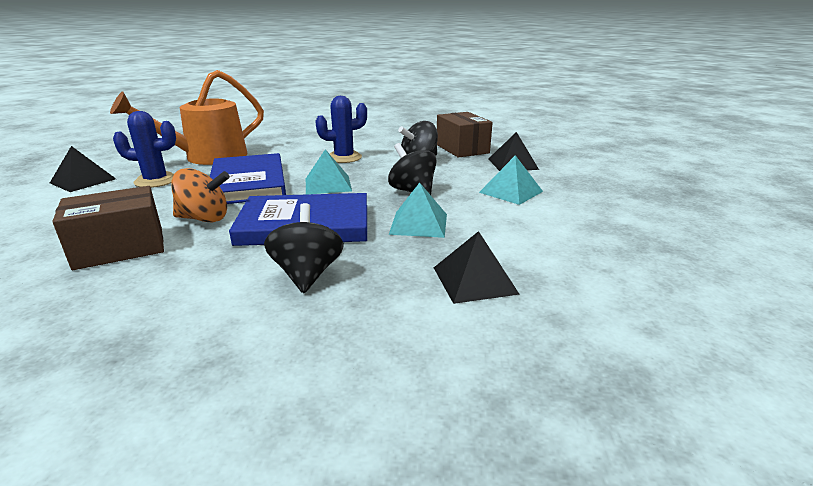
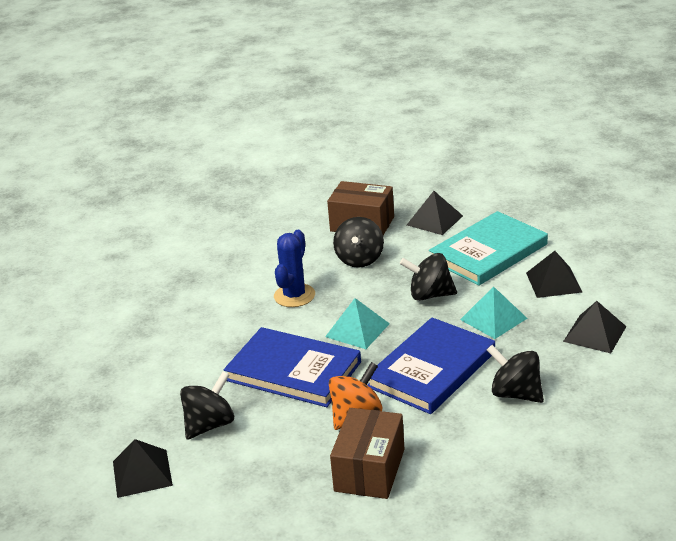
camera: 45 degrees left, 5 degrees up
(156, 181) = (210, 425): blue cactus -> black spinning top
(207, 157) = (170, 377): orange watering can -> none
(511, 192) = (488, 252): turquoise pyramid -> turquoise book
(522, 229) = (553, 282): none -> black pyramid

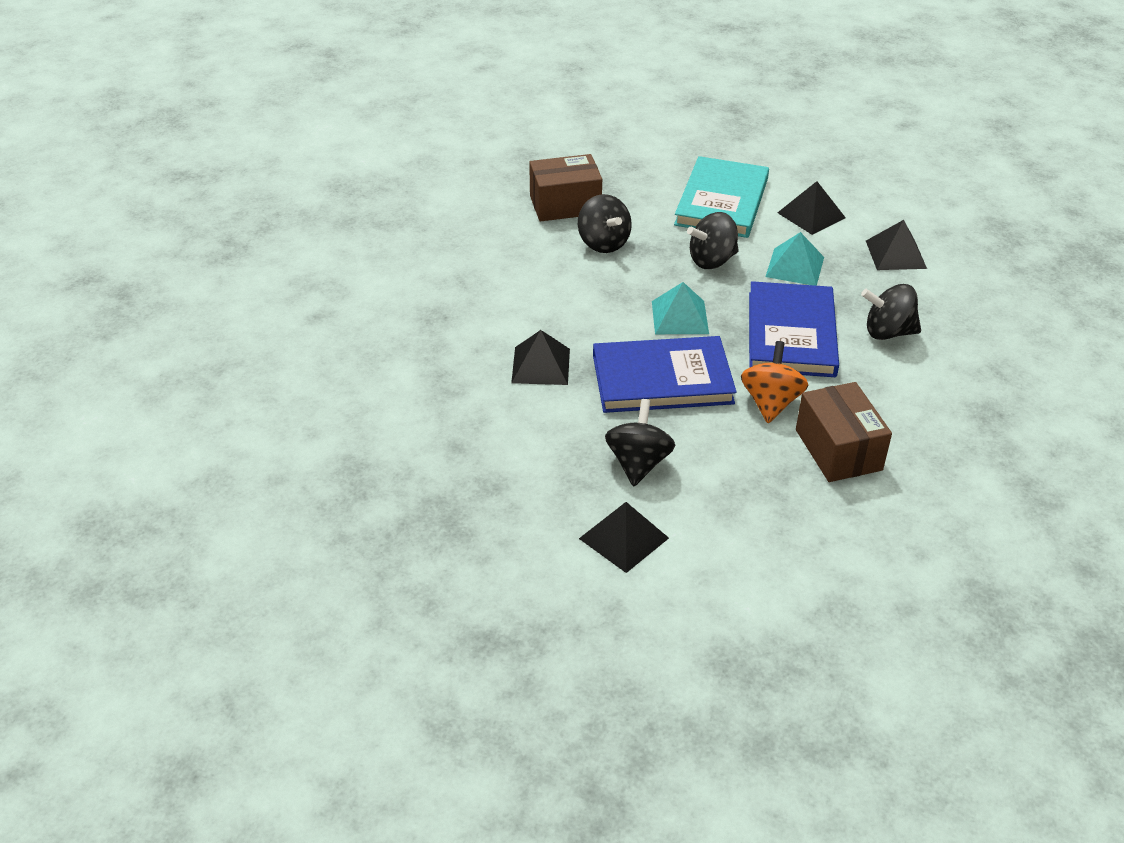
camera: 35 degrees left, 10 degrees up
(294, 296) = (577, 301): blue cactus -> none
(434, 220) = (635, 182): black pyramid -> black pyramid (541, 365)

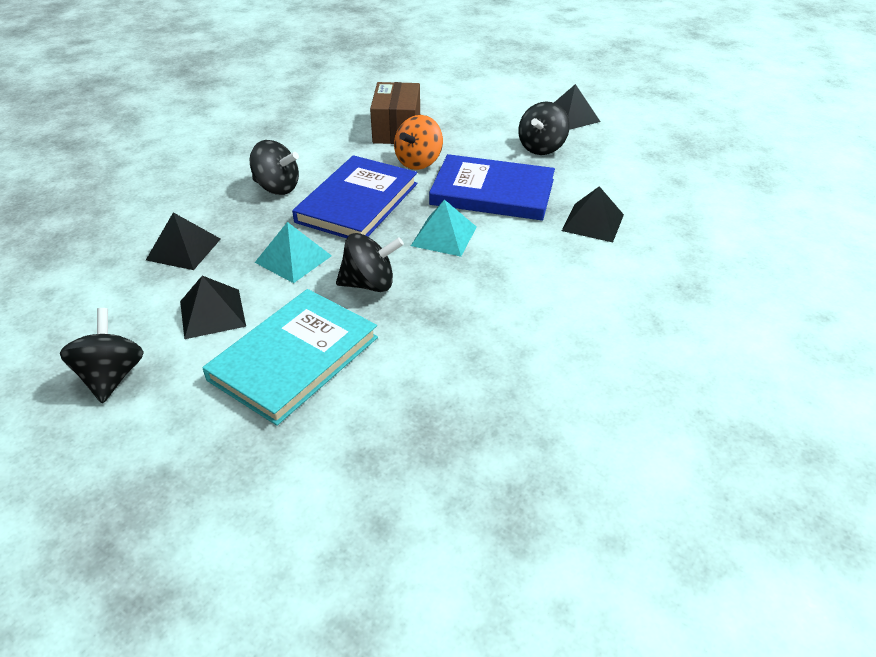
camera: 160 degrees left, 0 degrees up
(565, 205) = (495, 405): brown box -> none
(603, 243) = (474, 333): black spinning top -> black spinning top (111, 377)

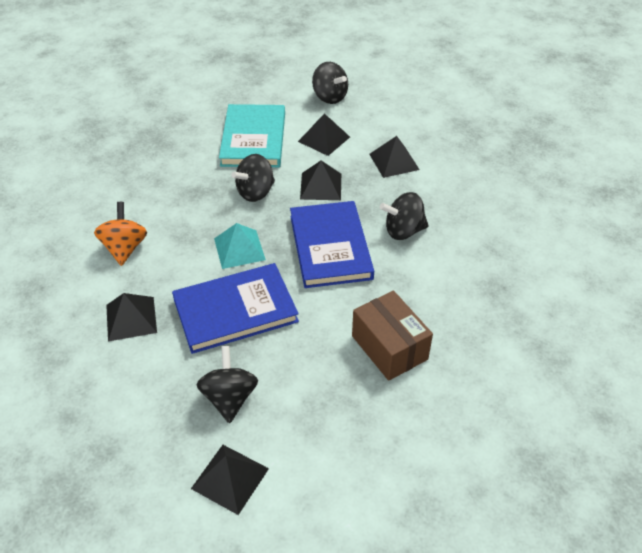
camera: 145 degrees right, 5 degrees up
(293, 259) = (321, 186): turquoise pyramid -> black pyramid
(418, 162) = (327, 314): orange spinning top -> orange spinning top (125, 248)

